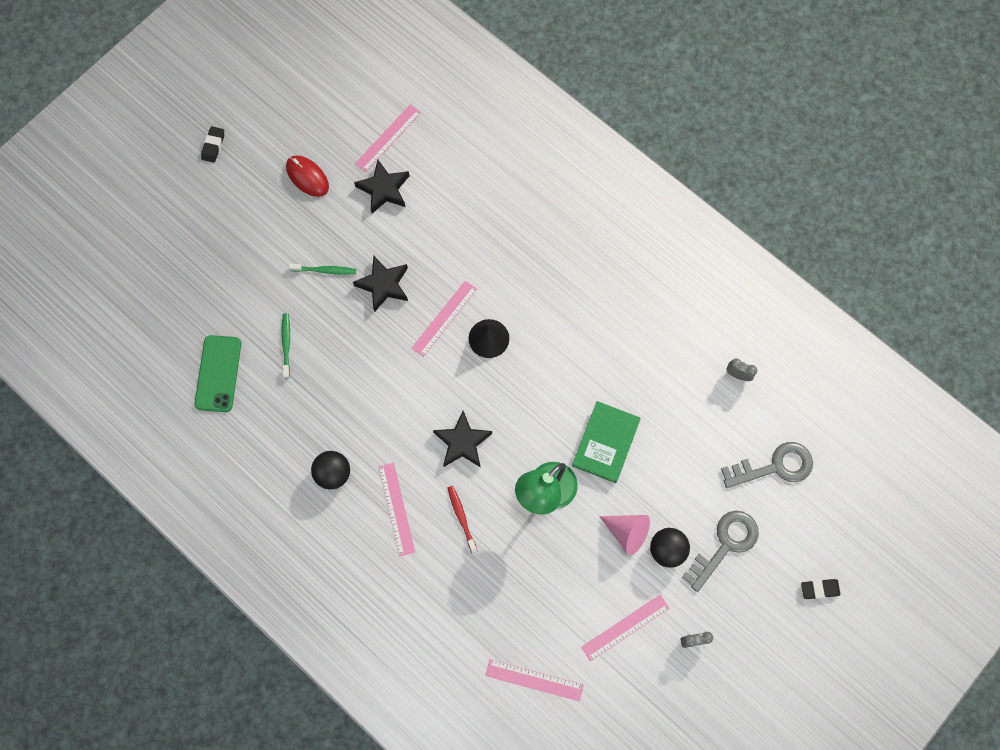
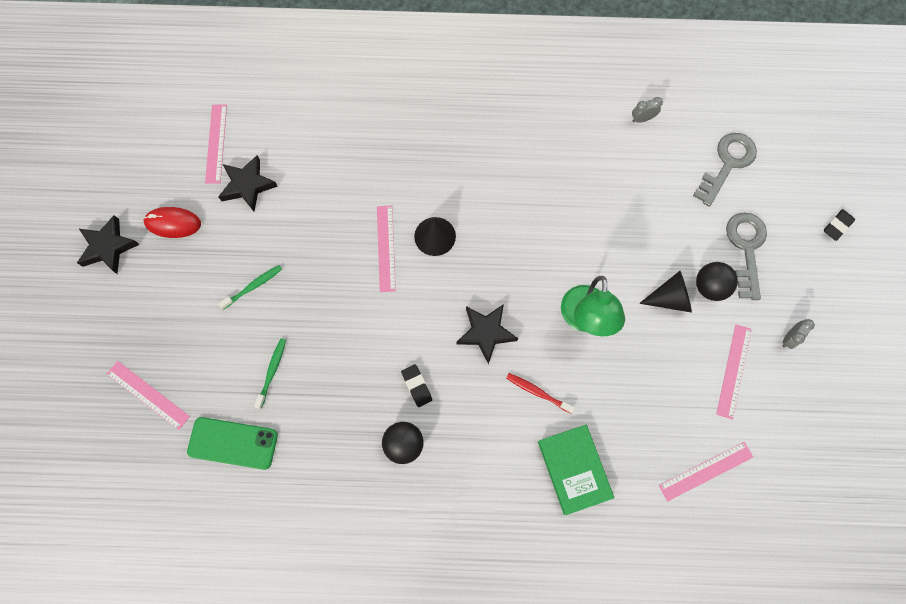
camera: 40 degrees left, 0 degrees up
(213, 146) = (66, 259): black eraser -> black eraser (416, 386)
(218, 373) = (233, 443): green phone -> green phone turned 45 degrees counterclockwise
(286, 344) = (272, 371): green toothbrush -> green toothbrush turned 60 degrees clockwise
(383, 285) = (313, 260): black star -> black star (108, 247)
(396, 509) = (480, 429): pink ruler -> pink ruler (148, 394)
(605, 443) = (594, 244): green book -> green book (574, 469)
(627, 532) = (670, 298): pink cone -> black cone

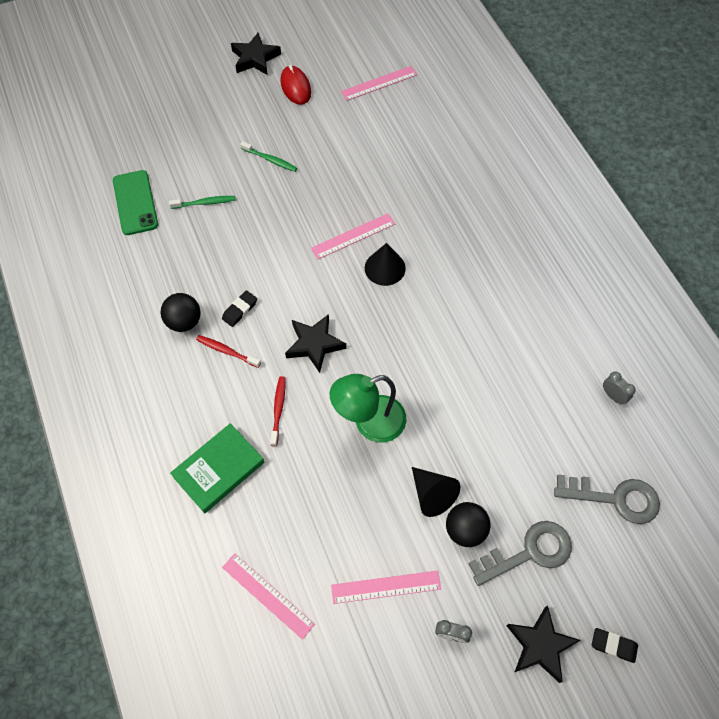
camera: 65 degrees right, 10 degrees down
(148, 394) = (150, 133): pink ruler -> none
(247, 185) = (354, 119): black star -> black star (540, 645)
(456, 416) = (226, 351): none -> red toothbrush

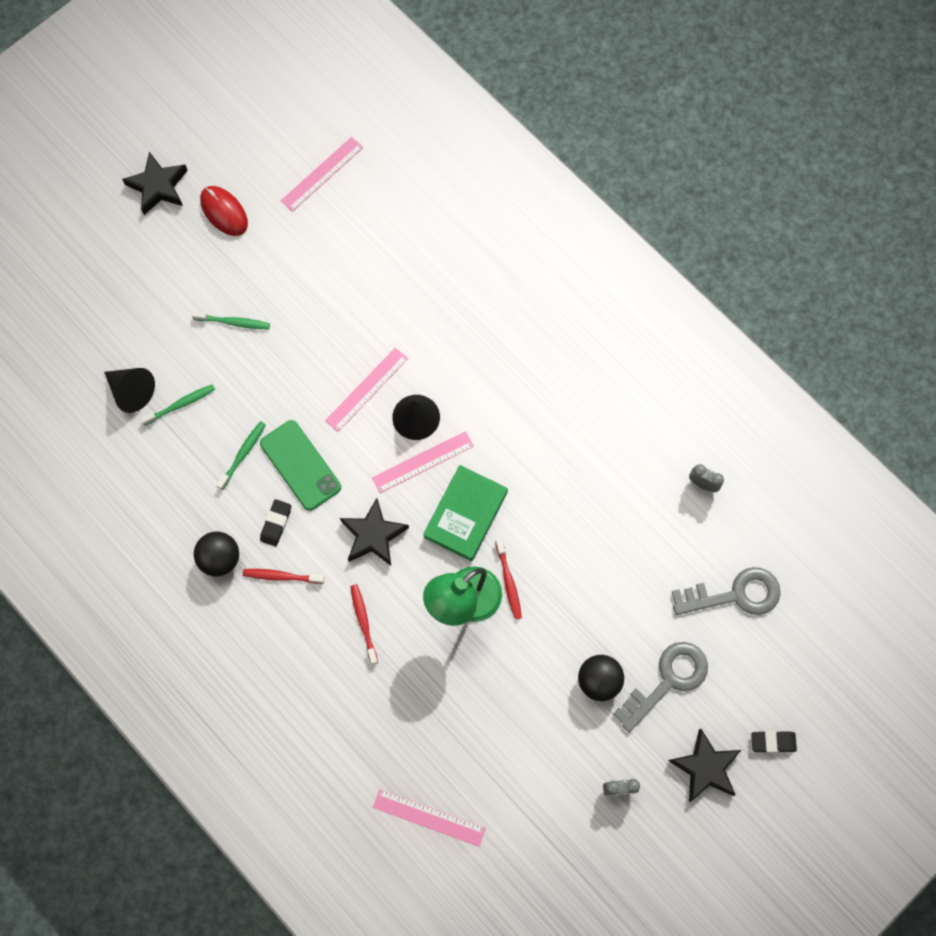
camera: 20 degrees left, 10 degrees up
(135, 202) = (99, 432): green phone -> green phone (300, 465)
(218, 469) = (327, 709): green book -> green book (465, 514)
(236, 252) = (243, 454): none -> green toothbrush
(386, 586) = (541, 766): pink ruler -> pink ruler (422, 462)
(414, 419) = (508, 582): none -> red toothbrush
(432, 494) = (554, 656): black cone -> black cone (131, 391)

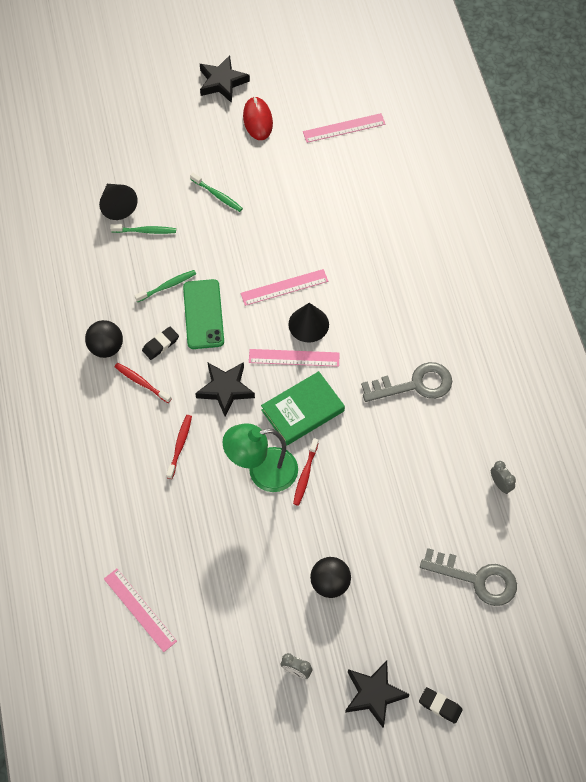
camera: 30 degrees right, 10 degrees down
(668, 680) = (384, 613): grey key -> grey key (414, 385)

